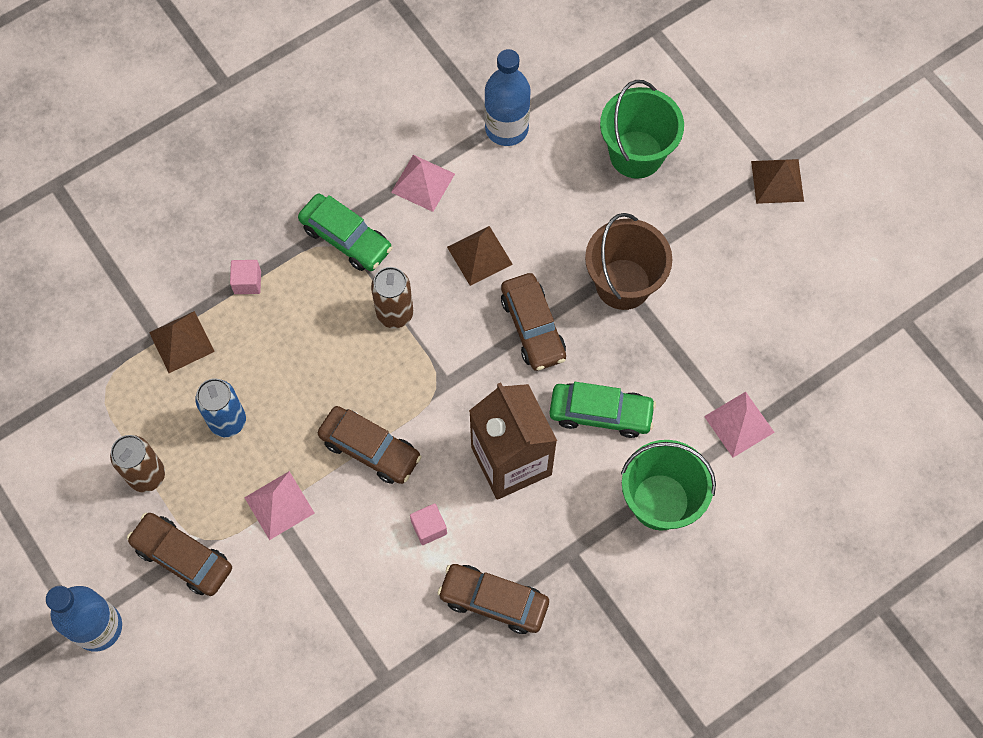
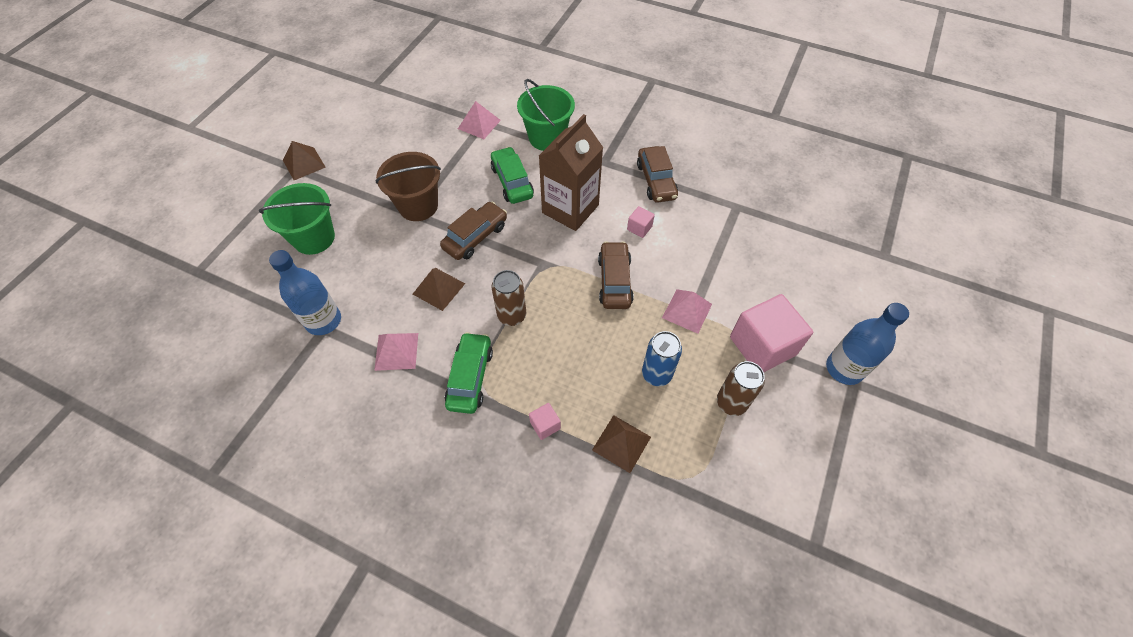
camera: 120 degrees left, 10 degrees down
(183, 557) = (762, 346): brown car -> pink cube

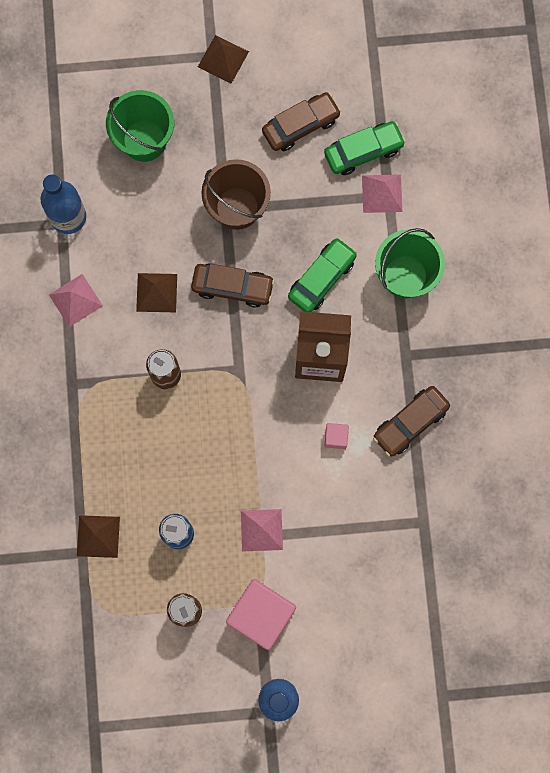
camera: 60 degrees right, 20 degrees up
(470, 377) = (87, 378): green car -> green car (363, 151)
(545, 425) = (79, 466): pink cube -> none
(614, 281) = (257, 447): brown car -> brown car (301, 125)

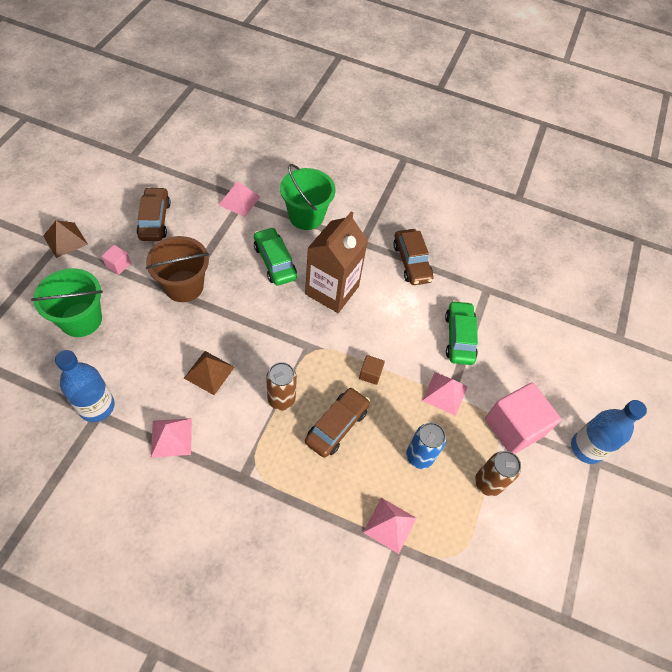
camera: 70 degrees left, 20 degrees down
(98, 536) = (390, 525): brown pyramid -> pink pyramid
(232, 287) = (242, 319): brown car -> brown car (337, 426)
(241, 446) = (370, 374): none -> brown cube
(336, 437) = (398, 310): pink cube -> pink cube (118, 265)
(363, 151) = (202, 196): green car -> green car (459, 337)

